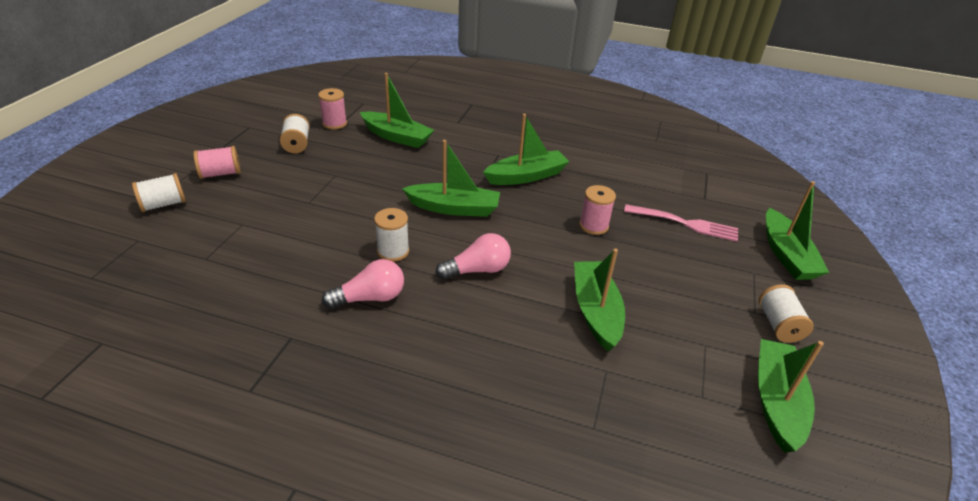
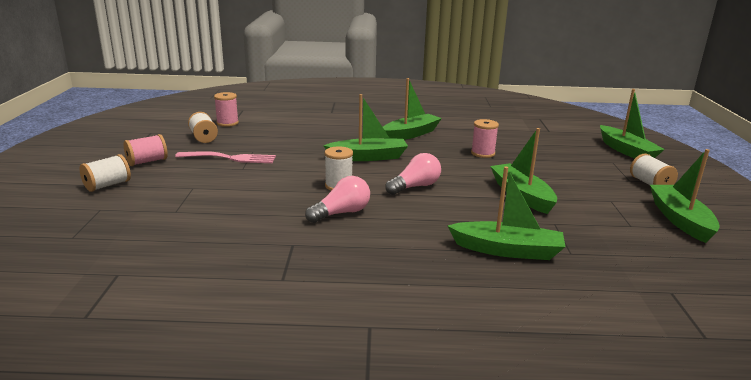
camera: 15 degrees left, 15 degrees down
(397, 137) = (288, 125): green boat -> green boat (507, 250)
(685, 223) = (546, 144): pink fork -> pink fork (230, 158)

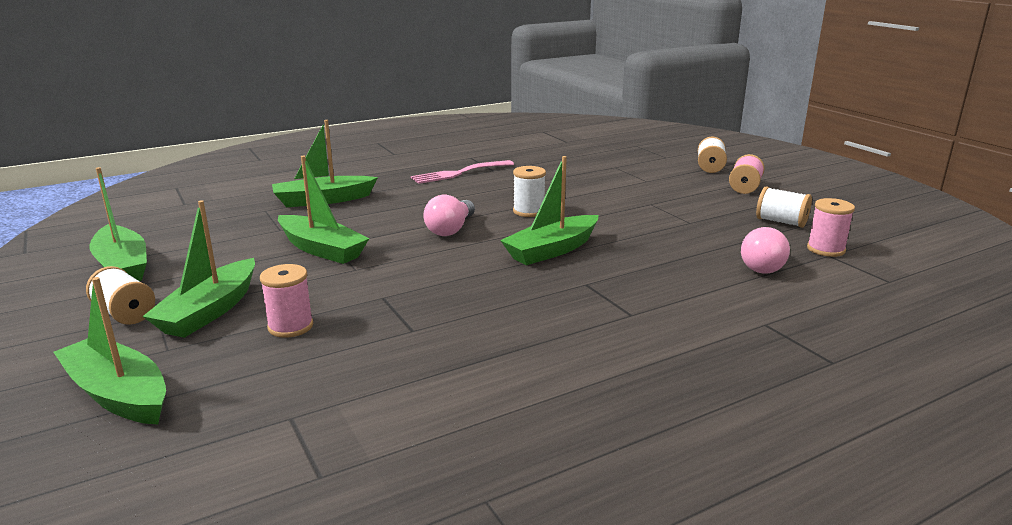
camera: 150 degrees right, 0 degrees up
(230, 158) = (688, 209): pink fork -> pink fork (459, 173)
(341, 213) = (489, 193): pink light bulb -> pink light bulb (763, 265)
(410, 134) = (554, 309): green boat -> green boat (210, 311)
(483, 153) = (403, 302): pink spool -> pink spool (290, 326)

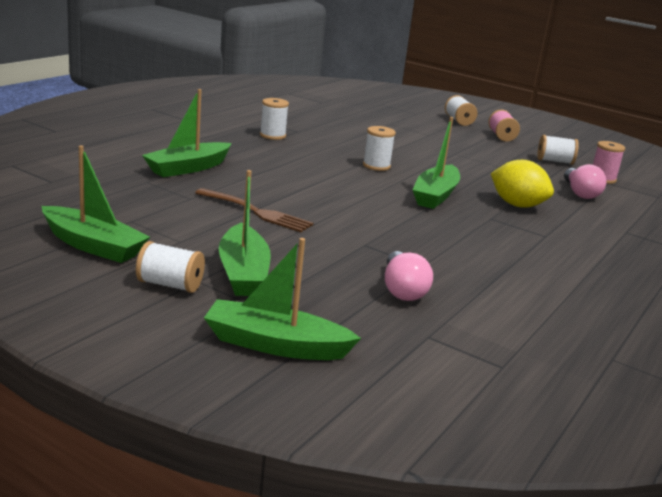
camera: 30 degrees left, 0 degrees up
(290, 326) = (329, 275): pink spool -> none
(322, 249) = (256, 212): green boat -> brown fork
(451, 229) = (337, 185): pink light bulb -> pink light bulb (402, 290)
(459, 173) = (272, 135): pink fork -> white spool
(646, 271) = (517, 205): none -> yellow lemon

